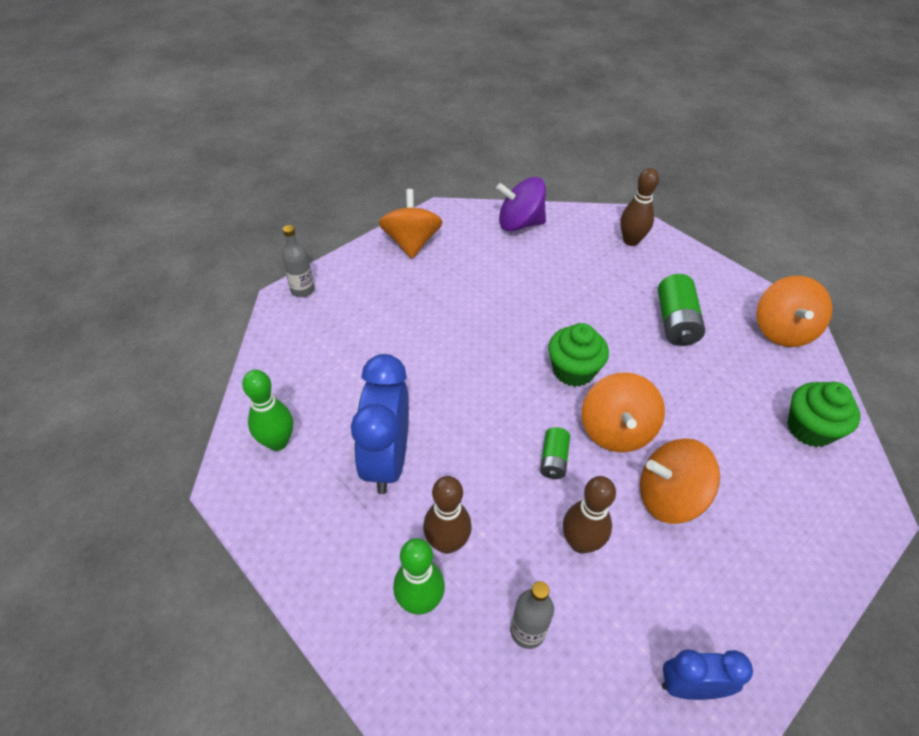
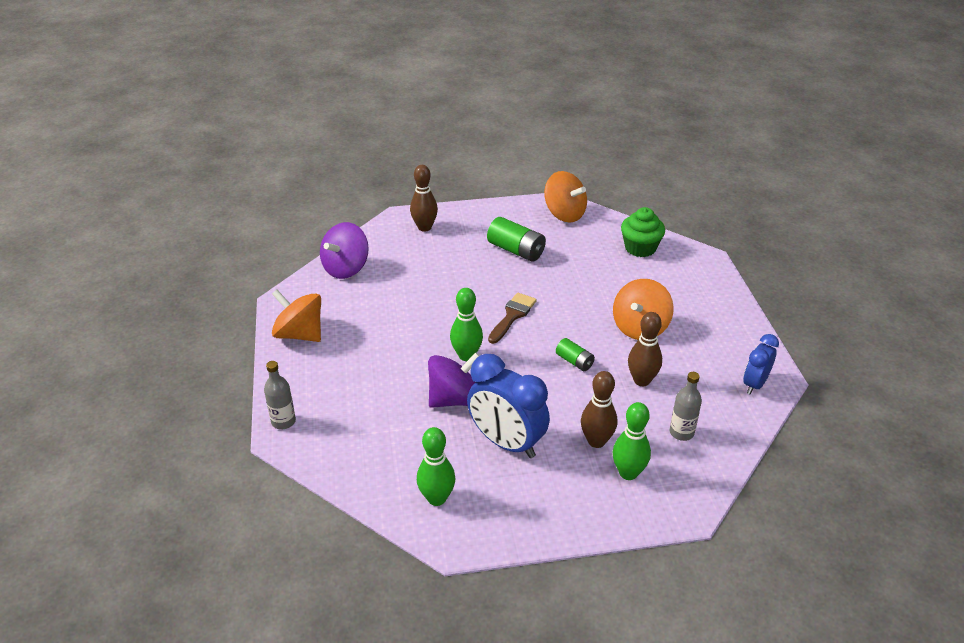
camera: 55 degrees left, 10 degrees down
(415, 387) = (454, 399): none -> purple spinning top
(482, 365) = (466, 355): none -> green bowling pin
(573, 370) = (512, 316): green cupcake -> brown brush
(616, 430) = (576, 323): orange spinning top -> none

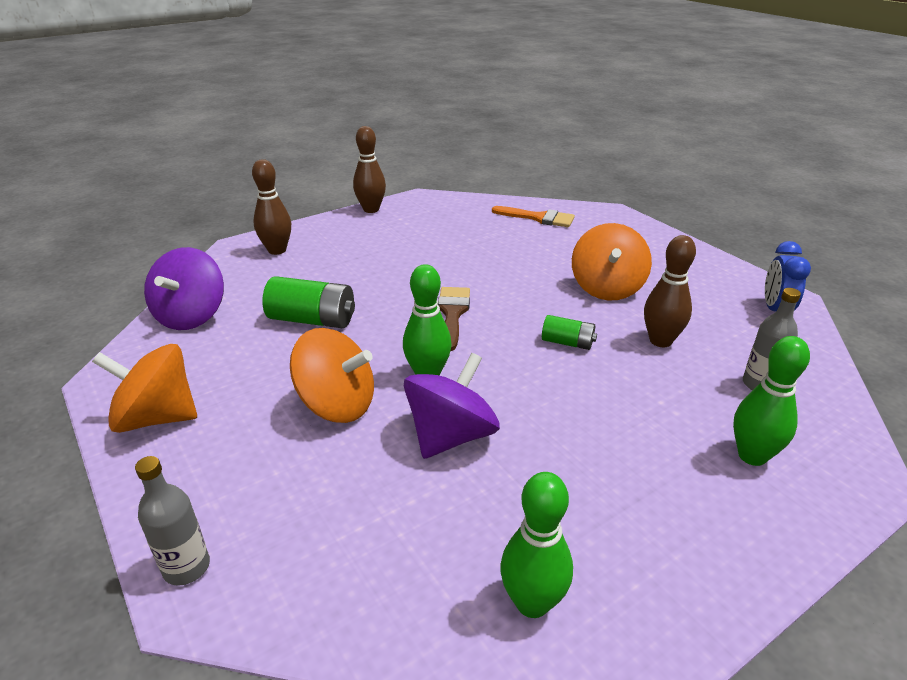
camera: 25 degrees left, 5 degrees down
(506, 443) = (568, 472): blue clock -> none
(516, 250) = (406, 248): green battery -> green battery (312, 320)
(564, 214) = (434, 206): orange spinning top -> orange spinning top (337, 405)
(596, 441) = (677, 428): brown bowling pin -> brown bowling pin (371, 209)
(640, 248) = (538, 218): green cupcake -> orange brush

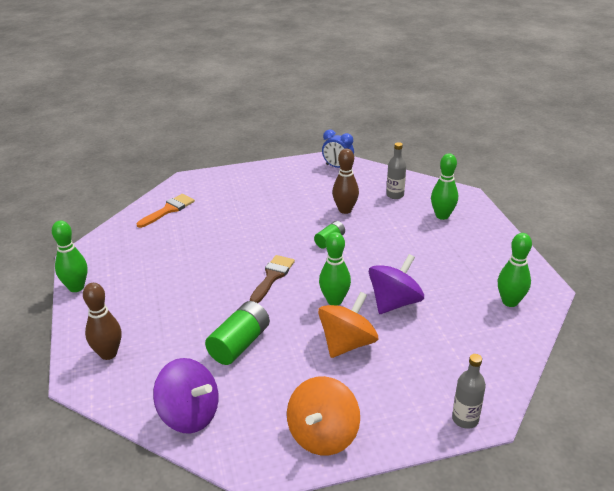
camera: 70 degrees left, 0 degrees up
(371, 209) = (76, 287): brown bowling pin -> green bowling pin
(451, 436) = (394, 303): purple spinning top -> purple spinning top turned 75 degrees clockwise
(452, 314) = (272, 277): brown brush -> brown brush turned 90 degrees clockwise
(607, 288) = (281, 210): orange spinning top -> none

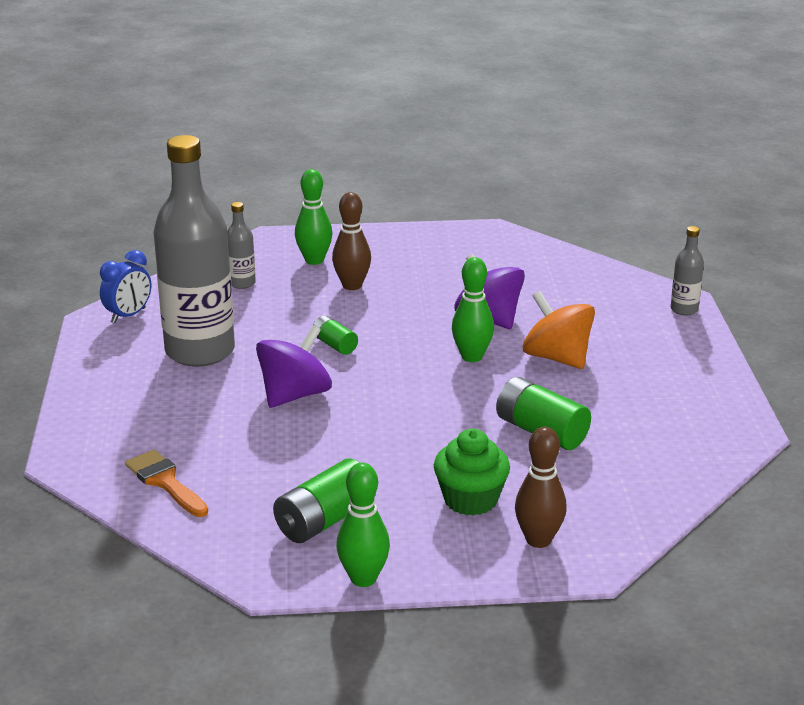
camera: 80 degrees left, 5 degrees down
(132, 266) = (324, 521): none -> green battery
(154, 319) = (470, 499): none -> green cupcake
(189, 415) = (664, 474): purple spinning top -> purple spinning top (295, 395)
(272, 277) = (403, 396): brown brush -> none
(305, 196) = (200, 351): none -> grey bottle
(323, 435) = (701, 389): orange spinning top -> none
(345, 210) = (260, 324): brown bowling pin -> brown bowling pin (352, 285)
(510, 302) = (508, 253): green bowling pin -> none

